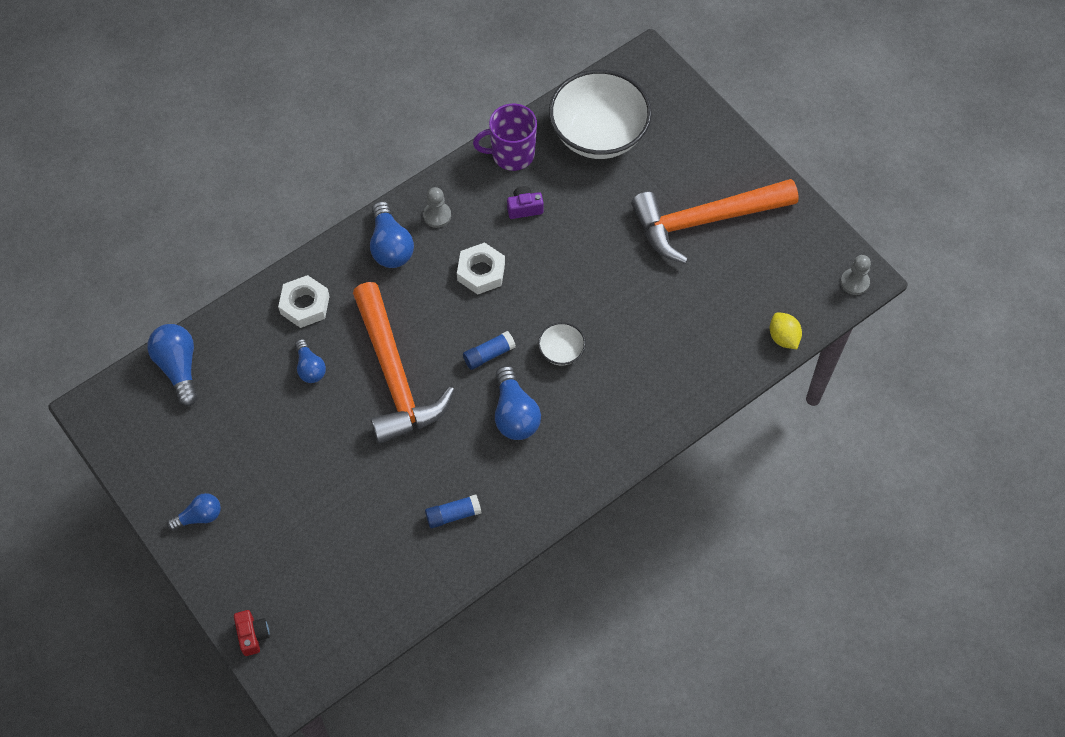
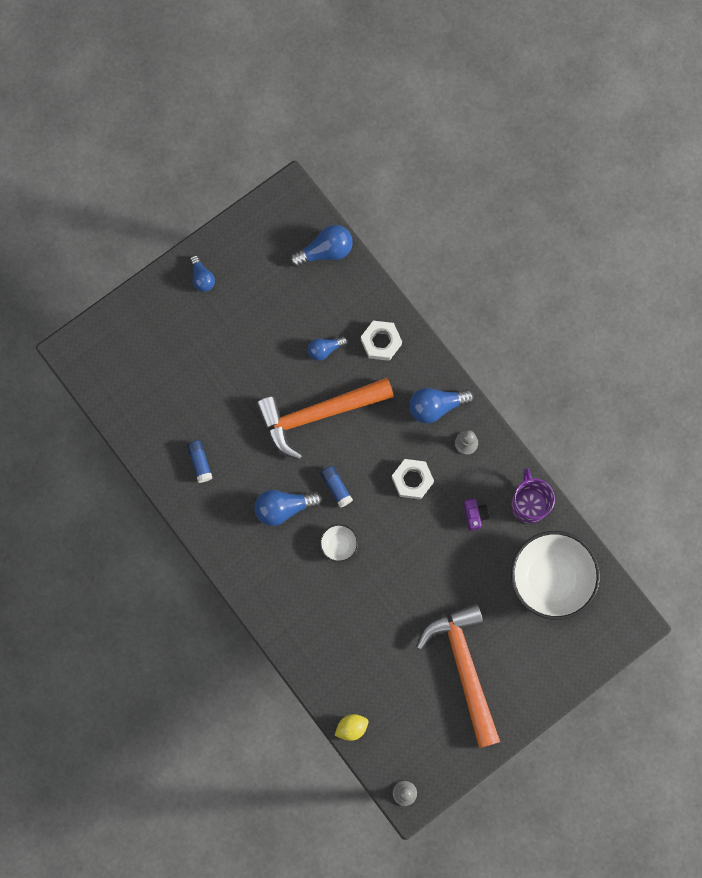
camera: 90 degrees right, 15 degrees up
(253, 635) = (110, 323): red camera -> none

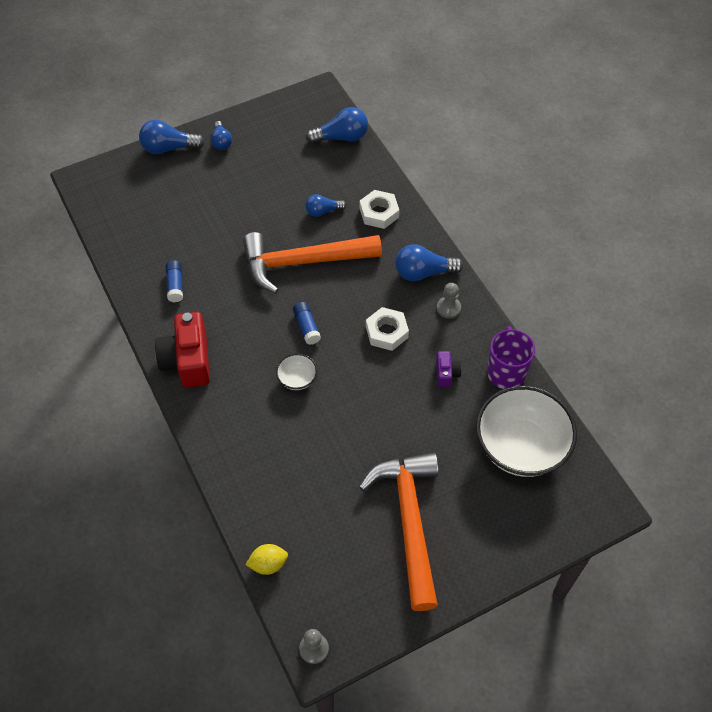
camera: 10 degrees right, 20 degrees down
(233, 543) = (187, 361): none -> red camera
(284, 508) = (248, 337): blue light bulb -> blue light bulb (169, 148)

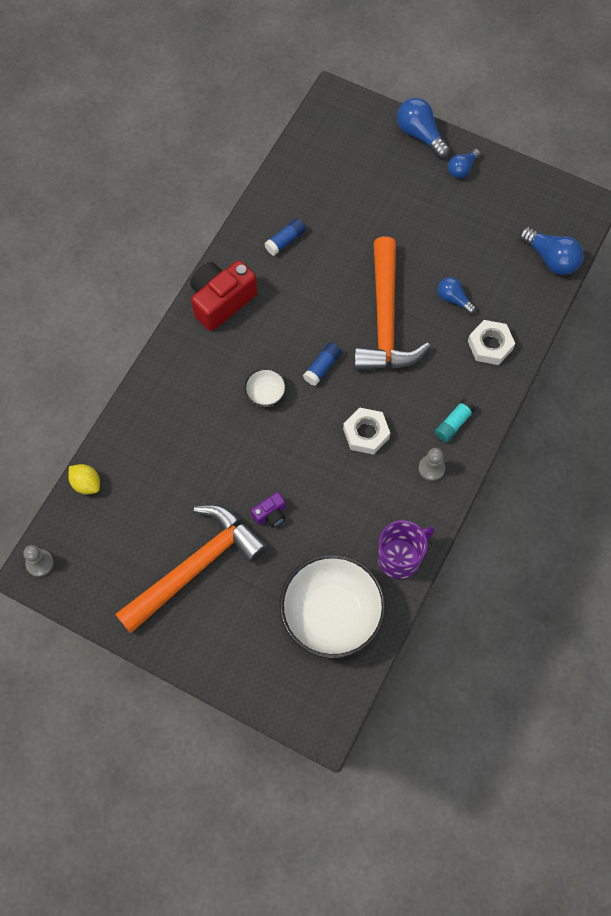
camera: 55 degrees right, 10 degrees up
(303, 262) = (385, 320): orange hammer -> orange hammer turned 135 degrees counterclockwise
(423, 272) = (453, 424): blue light bulb -> turquoise glue stick
(446, 373) = (360, 508): purple camera -> purple camera (270, 514)

